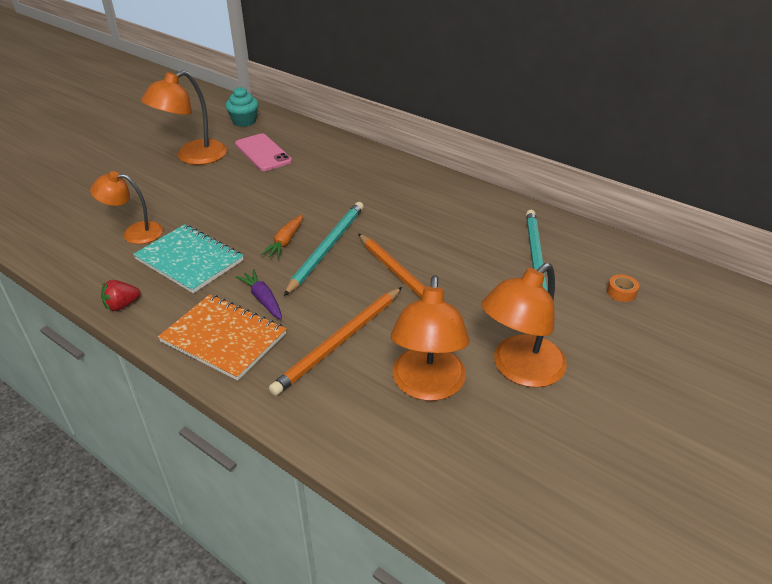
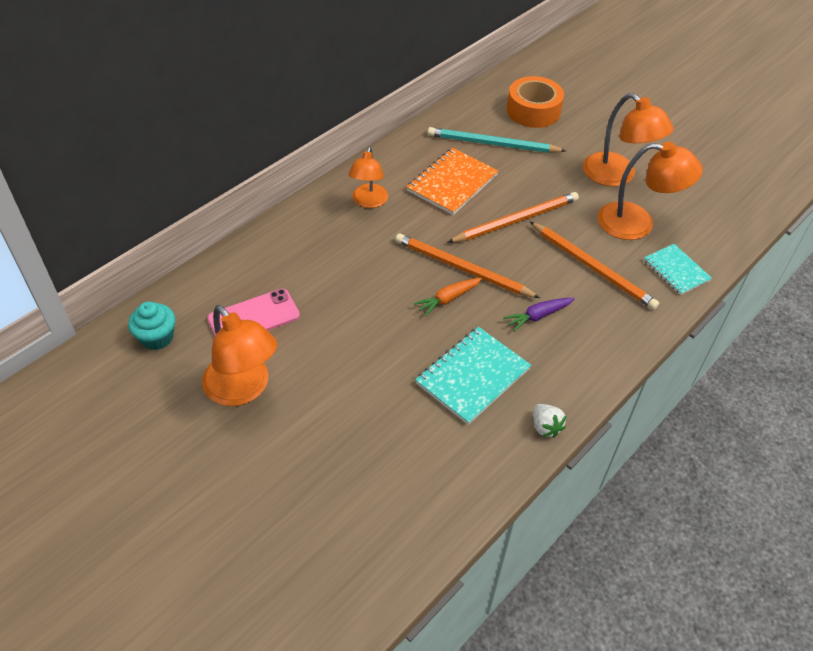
camera: 85 degrees left, 10 degrees up
(122, 305) = (545, 427): red strawberry -> white strawberry
(134, 233) = (415, 433): orange lamp -> orange lamp (368, 202)
(223, 338) = (591, 343): orange notebook -> orange notebook (452, 183)
(285, 242) = (448, 299): orange carrot -> orange carrot turned 120 degrees clockwise
(327, 248) = (462, 268): turquoise pencil -> orange pencil
(343, 421) = (676, 270): none -> turquoise notebook
(621, 292) = (533, 111): orange tape -> orange tape, size x2.50

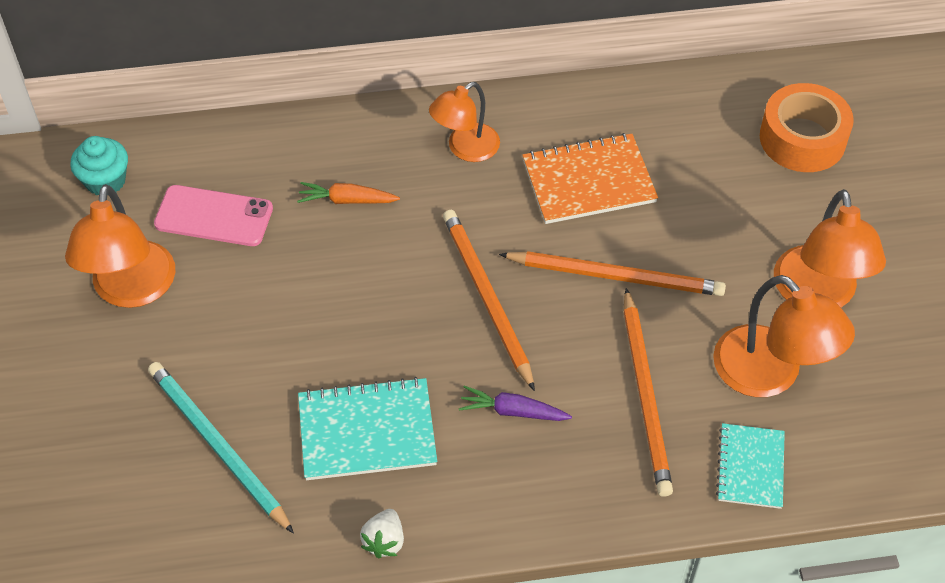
camera: 40 degrees right, 5 degrees up
(448, 299) = (433, 324): orange carrot -> orange carrot (347, 200)
(492, 144) = (695, 156): turquoise pencil -> turquoise pencil (218, 446)

